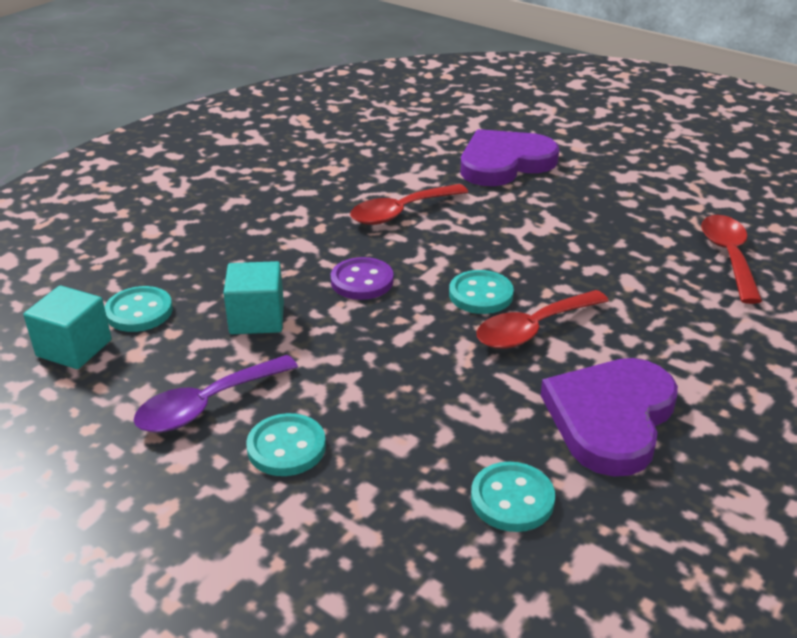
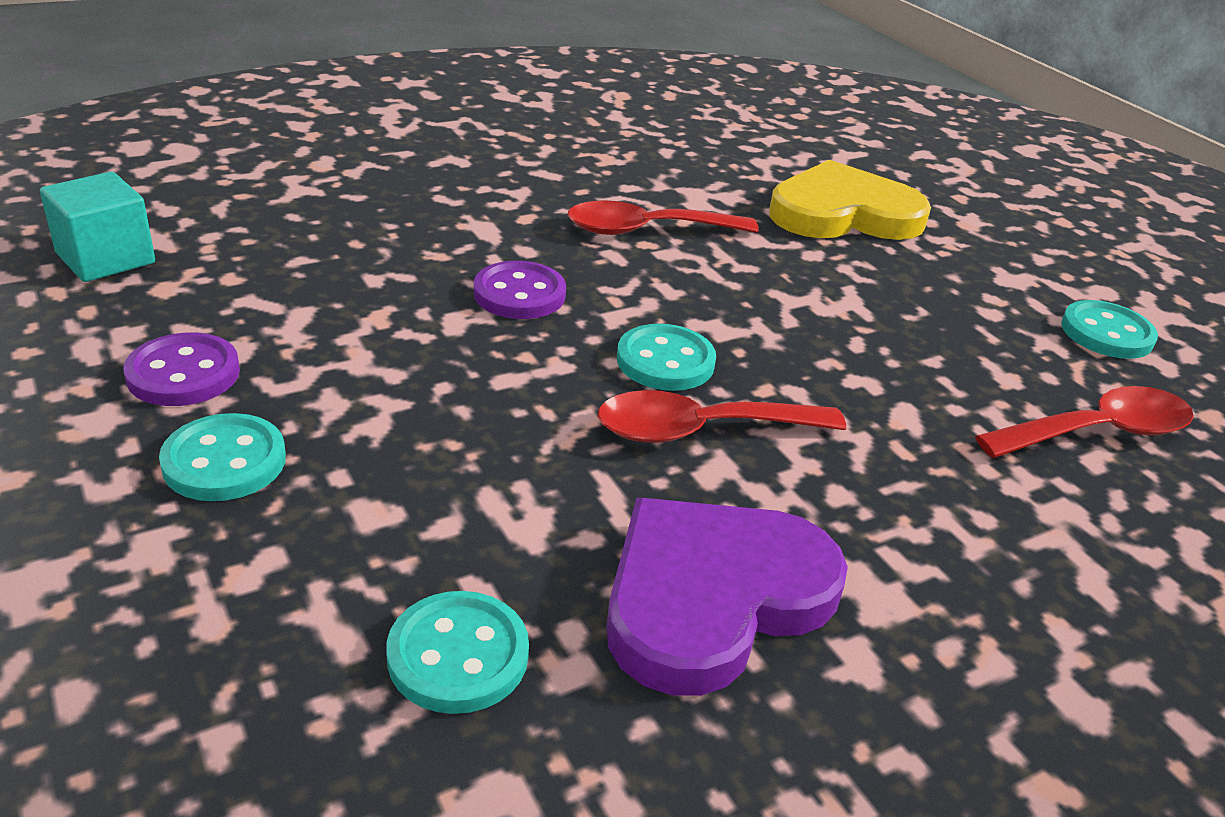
camera: 20 degrees right, 0 degrees up
(139, 312) = (218, 243): turquoise button -> turquoise button (1106, 333)
(207, 405) = (183, 374): purple spoon -> purple button
(257, 318) = (345, 295): turquoise cube -> none
(504, 163) = (843, 213): purple heart -> yellow heart
(728, 257) = (1097, 432): red spoon -> red spoon turned 45 degrees clockwise

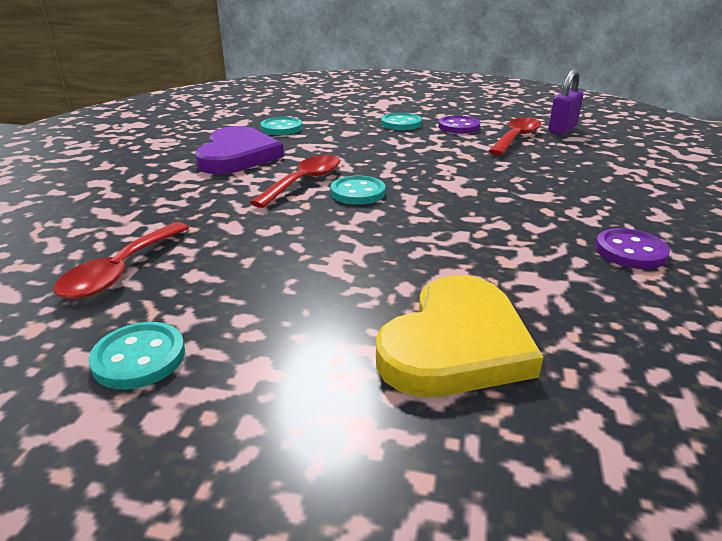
camera: 135 degrees right, 5 degrees down
(106, 258) = (562, 130): turquoise cube -> purple padlock
(519, 294) = (455, 183): purple button -> purple button (630, 251)
(647, 230) = (498, 239): red spoon -> red spoon (516, 138)

